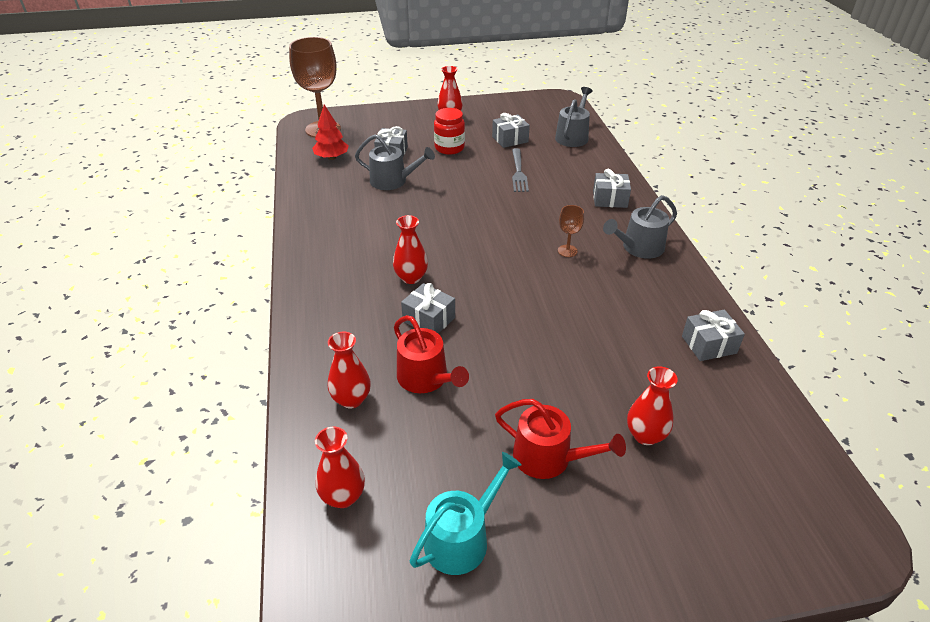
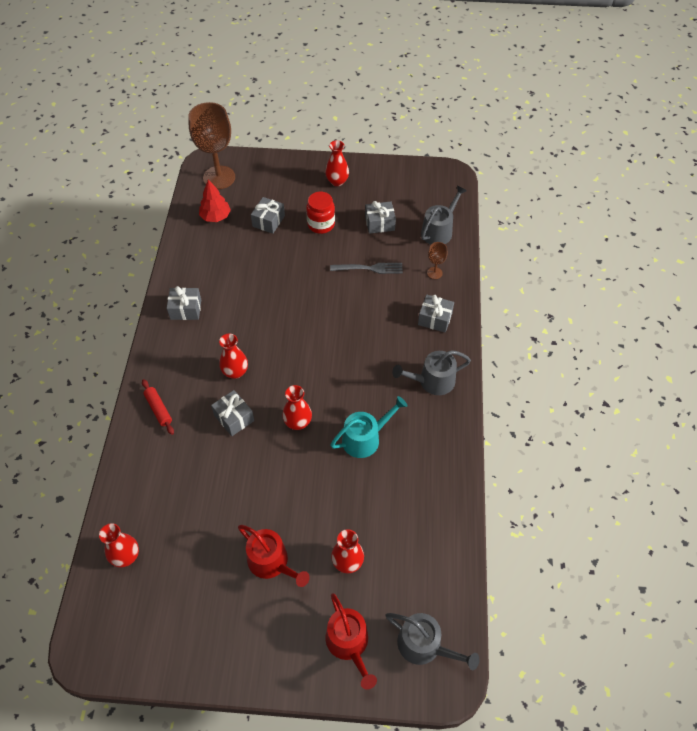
camera: 15 degrees right, 15 degrees up
(329, 328) = (159, 409): none -> red rolling pin
(351, 399) = (155, 478): red vase -> red vase (298, 422)
(393, 181) = (258, 257): grey watering can -> grey watering can (424, 645)
(426, 378) = (212, 473): red watering can -> red watering can (349, 643)
(462, 538) = (190, 607): turquoise watering can -> turquoise watering can (365, 438)
(518, 172) = (369, 268): grey fork -> grey fork turned 105 degrees counterclockwise
(567, 251) = (371, 371): brown goblet -> brown goblet (434, 273)
(709, 345) = (437, 494): grey gift -> grey gift (185, 309)

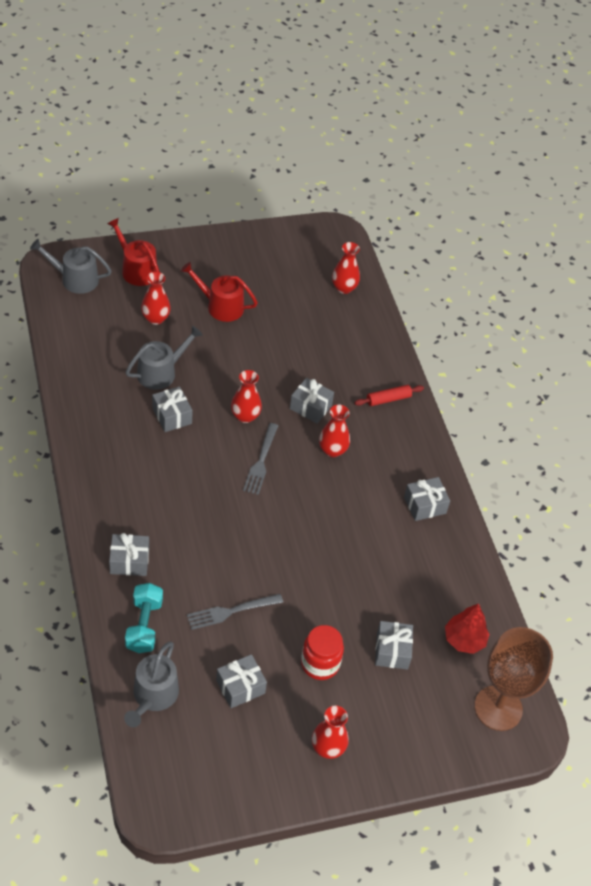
camera: 155 degrees right, 5 degrees down
(159, 409) = (388, 399): red rolling pin -> red rolling pin turned 60 degrees counterclockwise
(301, 376) = (261, 461): none -> grey fork
(365, 438) = (172, 416): turquoise watering can -> grey gift
(432, 381) = (115, 487): grey watering can -> grey watering can (160, 372)
(434, 273) = (144, 626): brown goblet -> turquoise dumbbell

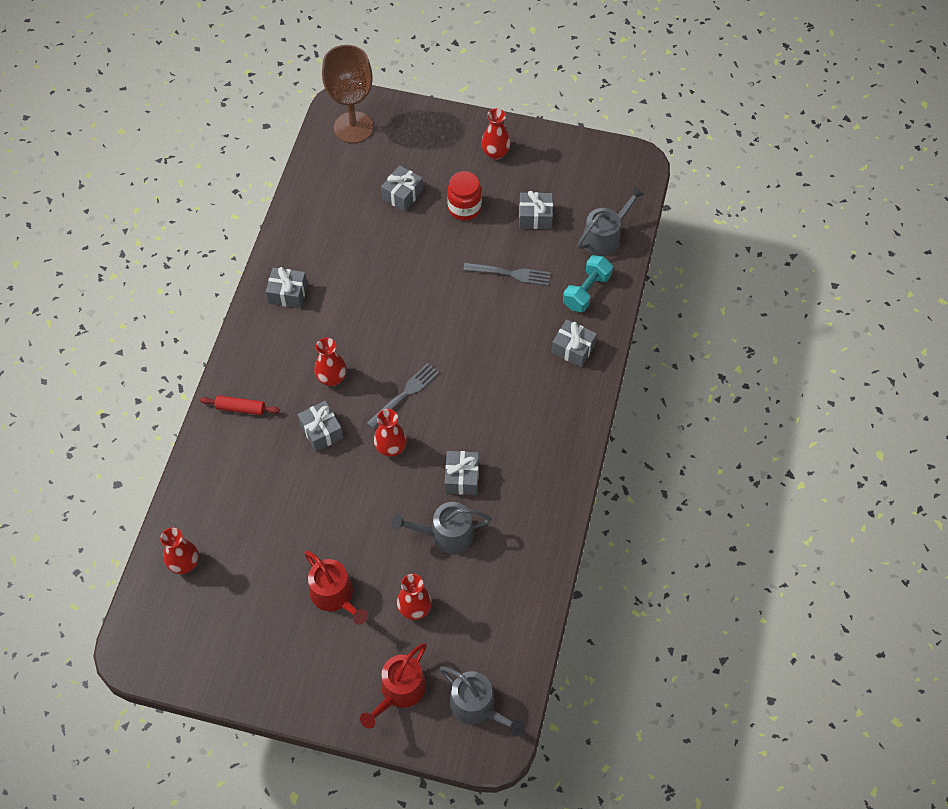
camera: 145 degrees left, 10 degrees up
(136, 270) = (399, 691): red watering can -> red watering can turned 45 degrees clockwise
(464, 640) = (341, 180): red tree -> none

